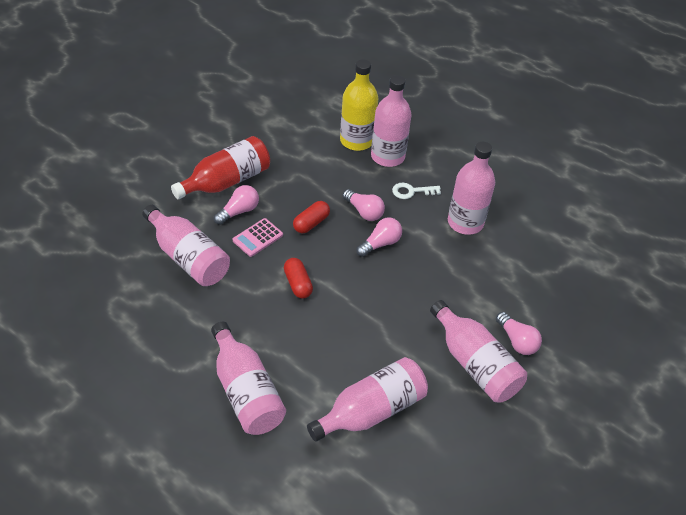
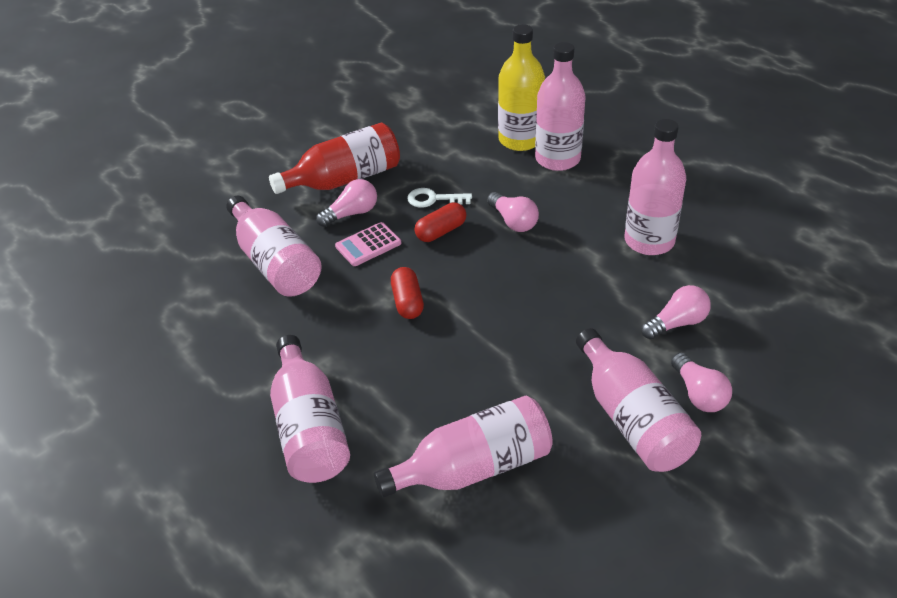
camera: 15 degrees right, 5 degrees down
(380, 244) = (527, 260): pink light bulb -> pink light bulb (677, 323)
(411, 191) = (582, 201): white key -> white key (433, 199)

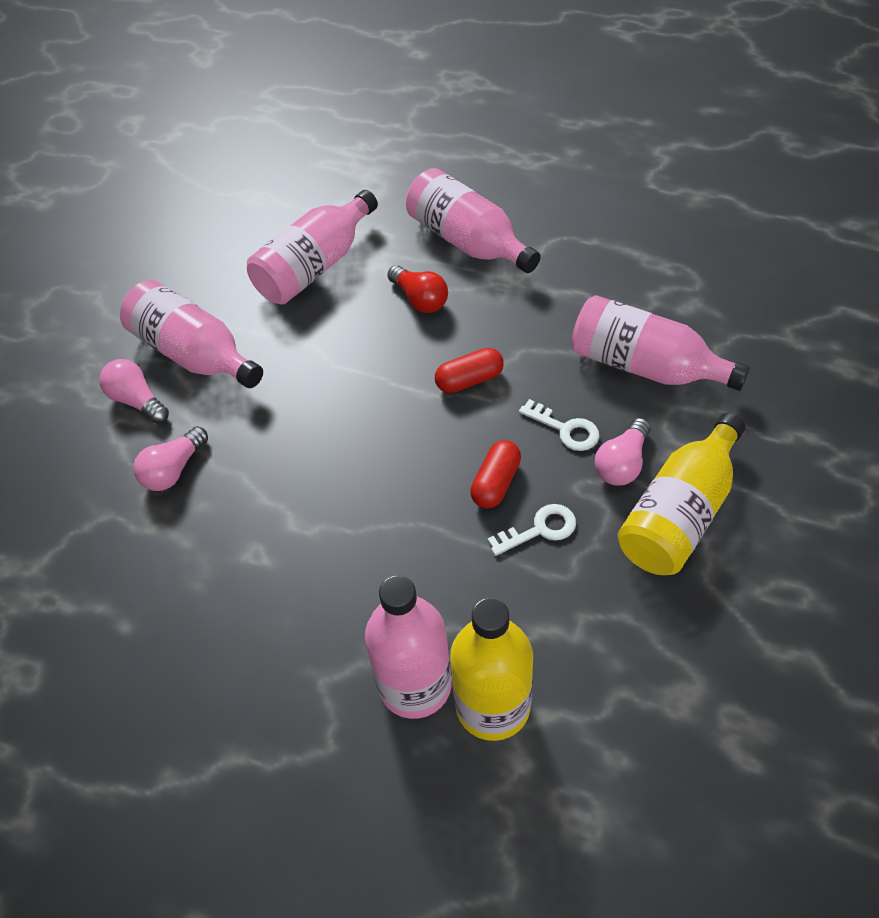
camera: 155 degrees right, 10 degrees up
(344, 179) = (680, 514): red bottle -> yellow bottle
(368, 245) = (565, 429): pink calculator -> white key
(397, 386) = (420, 299): none -> red light bulb
(407, 302) = (469, 380): red capsule -> red capsule turned 75 degrees counterclockwise
(513, 221) = (417, 536): pink light bulb -> none
(649, 241) = (233, 576): pink bottle -> none

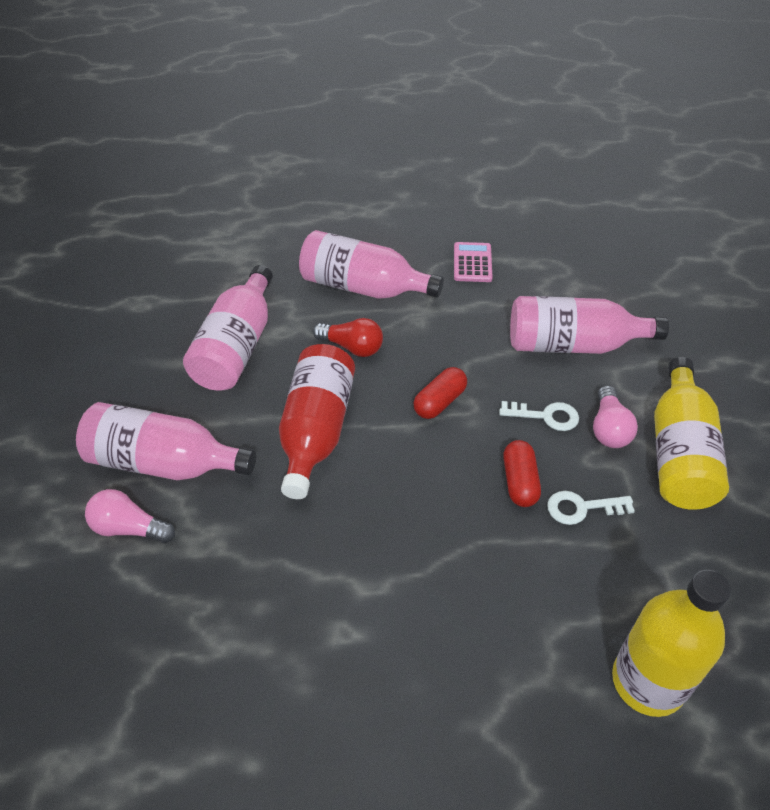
camera: 30 degrees left, 5 degrees down
(174, 470) = (209, 583): pink light bulb -> none
(338, 369) = (316, 431): none -> red bottle
(415, 685) = (570, 693): pink bottle -> none
(540, 529) = (582, 508): white key -> white key turned 135 degrees counterclockwise
(597, 247) = (472, 263): none -> pink calculator

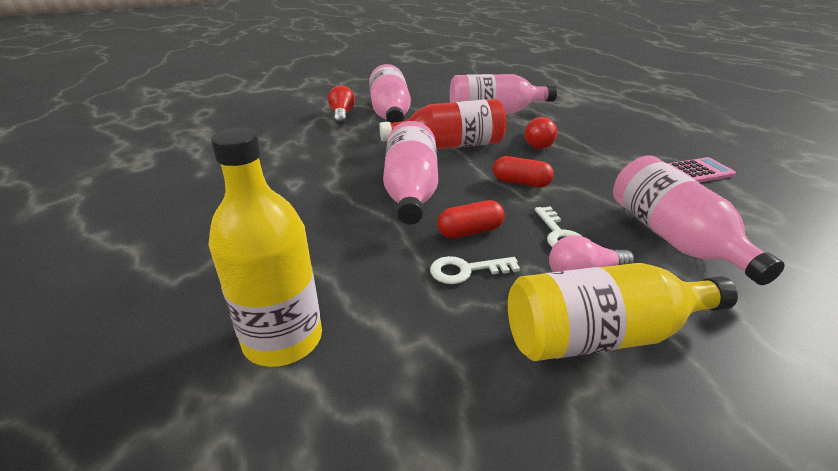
camera: 70 degrees right, 15 degrees down
(129, 528) = (342, 115): pink light bulb -> red light bulb
(363, 287) = (600, 136): pink bottle -> pink bottle (411, 191)
(582, 508) = (466, 270): white key -> white key turned 75 degrees counterclockwise

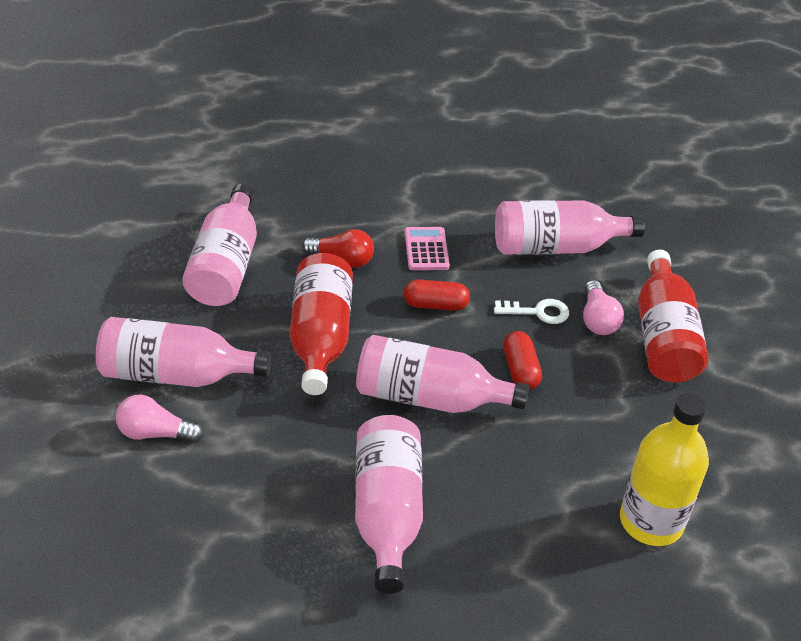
camera: 80 degrees left, 10 degrees up
(286, 187) = (387, 513): none -> pink bottle
(342, 115) = (155, 433): red light bulb -> pink light bulb
(466, 270) = (579, 388): white key -> none
(521, 183) = (435, 305): red capsule -> red capsule turned 60 degrees clockwise
(601, 335) = (663, 337): yellow bottle -> red bottle
(699, 171) = (449, 175): pink calculator -> pink calculator (426, 249)

